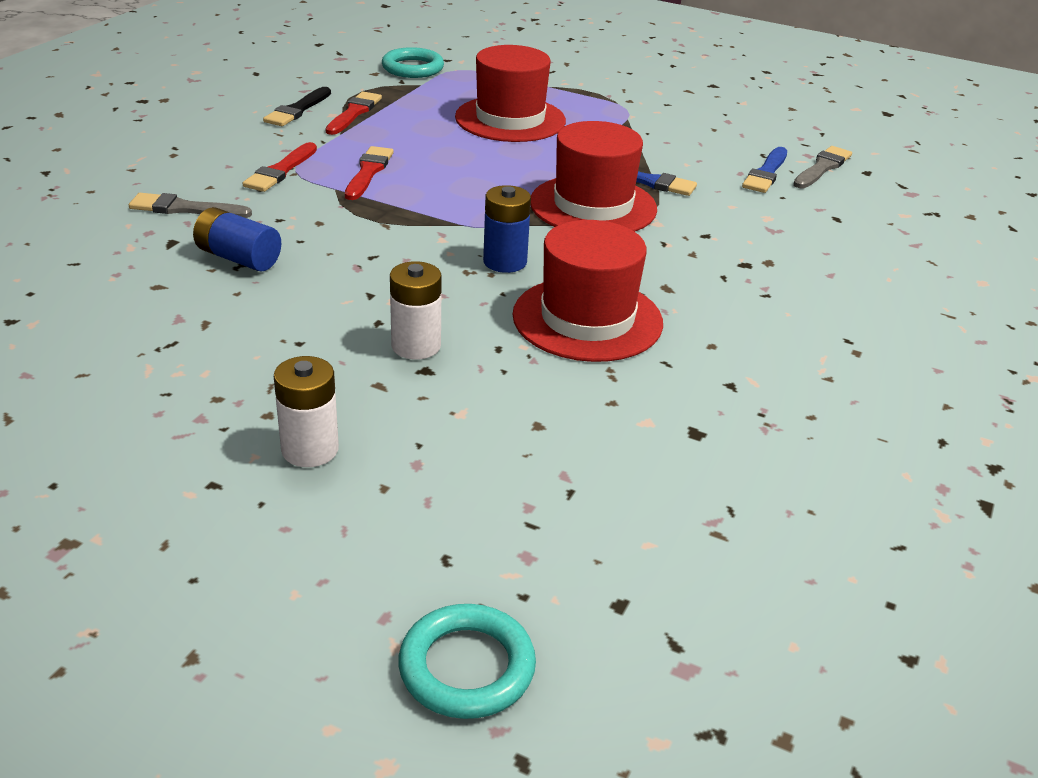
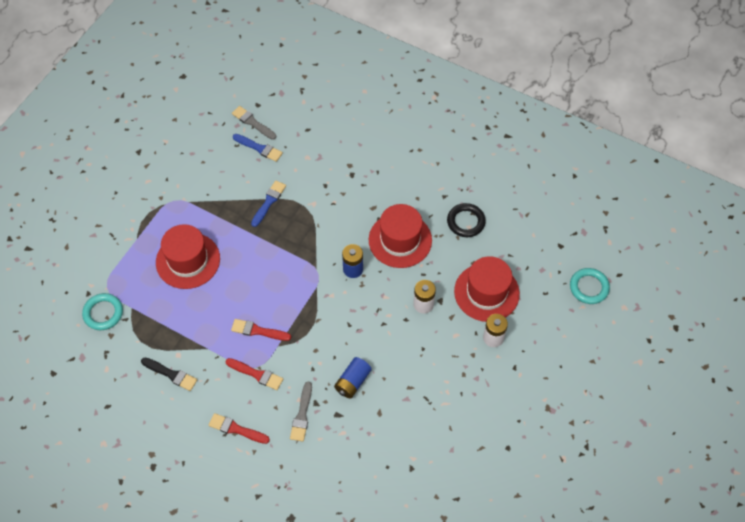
camera: 85 degrees left, 25 degrees up
(354, 113) = (176, 343): red brush -> red brush (236, 429)
(593, 206) = (296, 228): red hat -> red hat (486, 292)
(661, 416) = (466, 222): none -> black ring

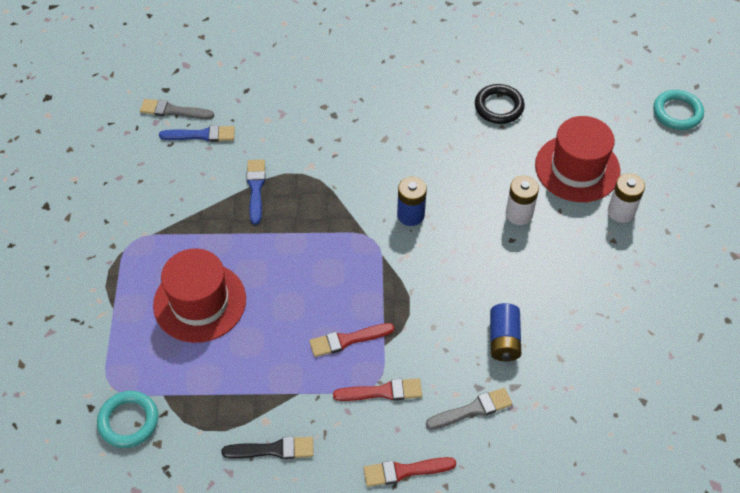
camera: 30 degrees left, 5 degrees down
(302, 415) = (472, 409): grey brush -> grey brush turned 90 degrees counterclockwise
(400, 240) = (441, 159): red hat -> none

